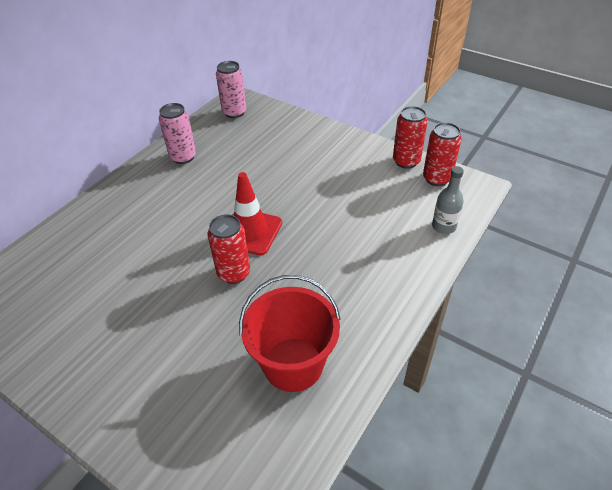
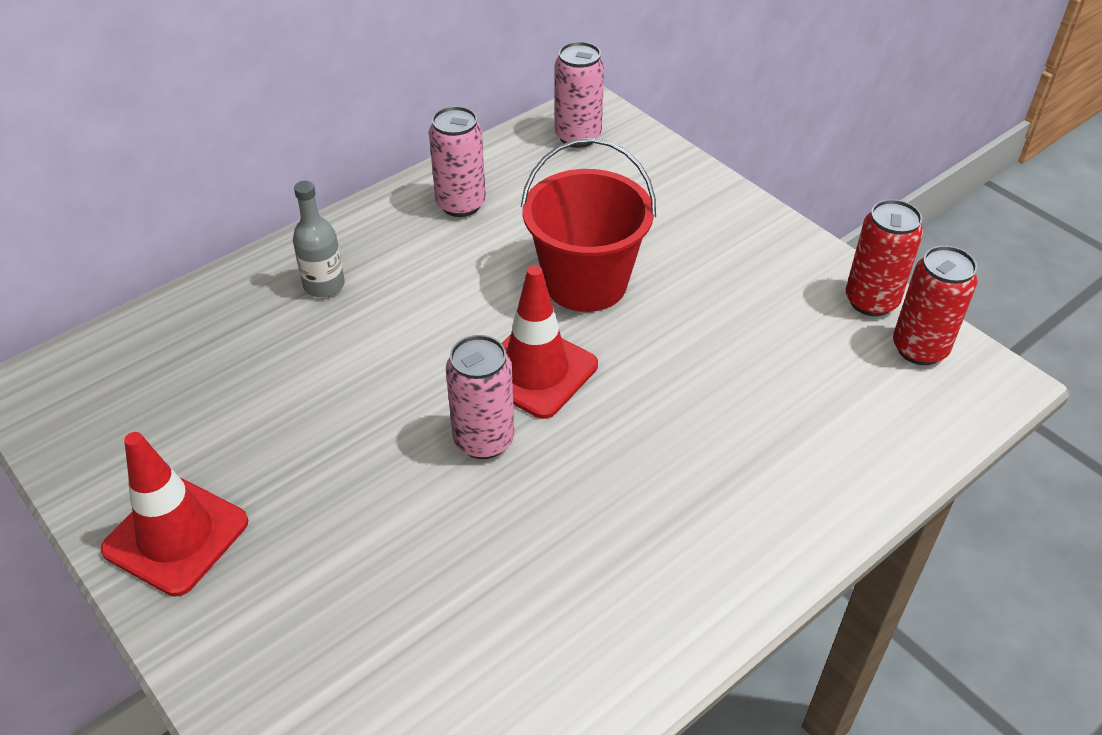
camera: 15 degrees right, 0 degrees up
(73, 368) = (176, 536): none -> red traffic cone
(234, 273) = (484, 440): red can -> pink can
(293, 364) = (535, 629): red bucket -> red bucket (585, 283)
(443, 226) = (899, 446): grey bottle -> grey bottle (324, 285)

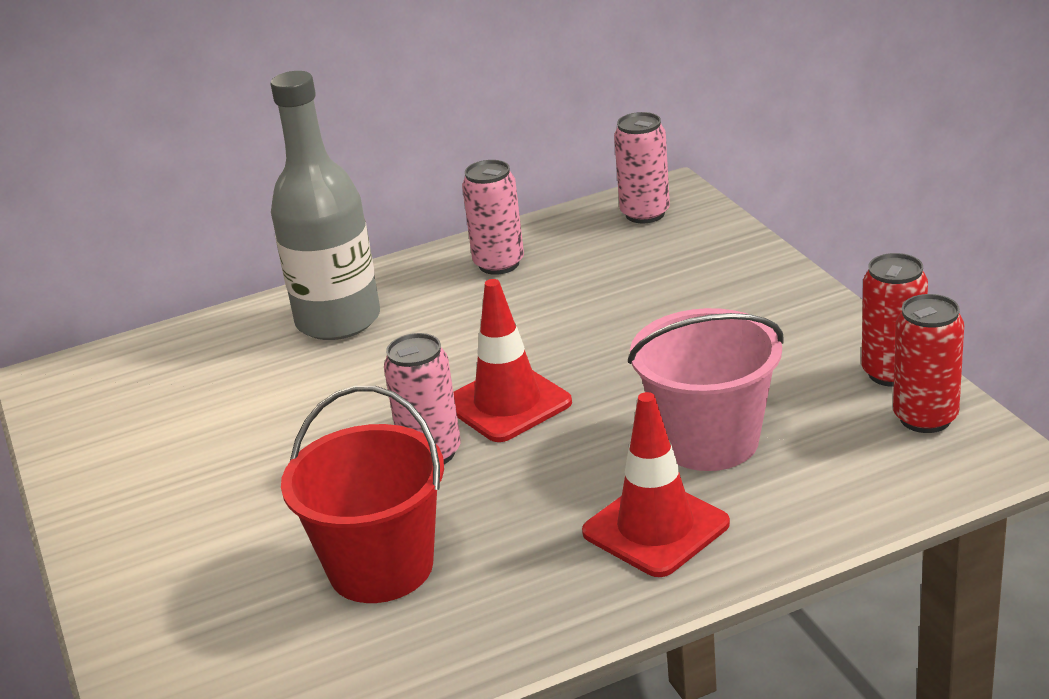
camera: 20 degrees right, 15 degrees down
(176, 536) = (123, 497): red traffic cone -> red traffic cone (655, 528)
(324, 285) = (338, 320): grey bottle -> grey bottle, size x2.09
(585, 283) = (592, 336): red bucket -> red bucket (381, 567)
(743, 395) = (709, 441): none -> pink bucket

